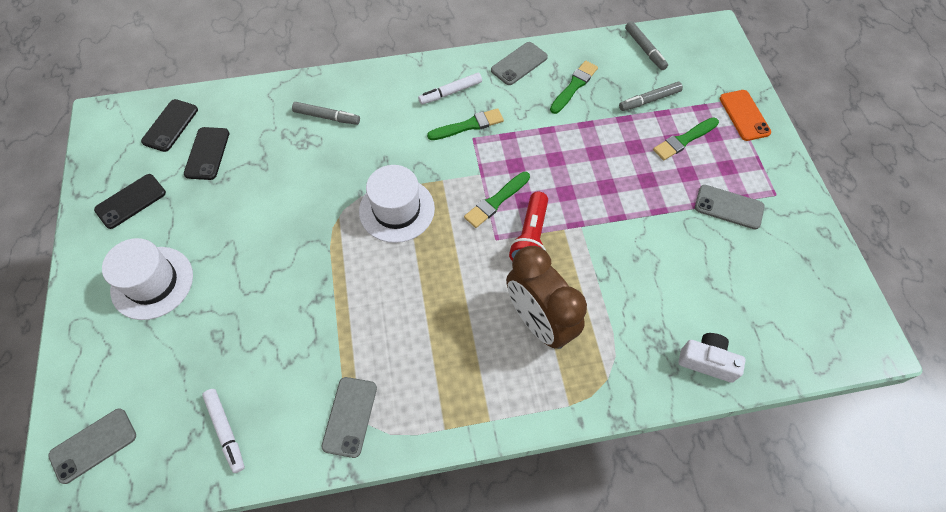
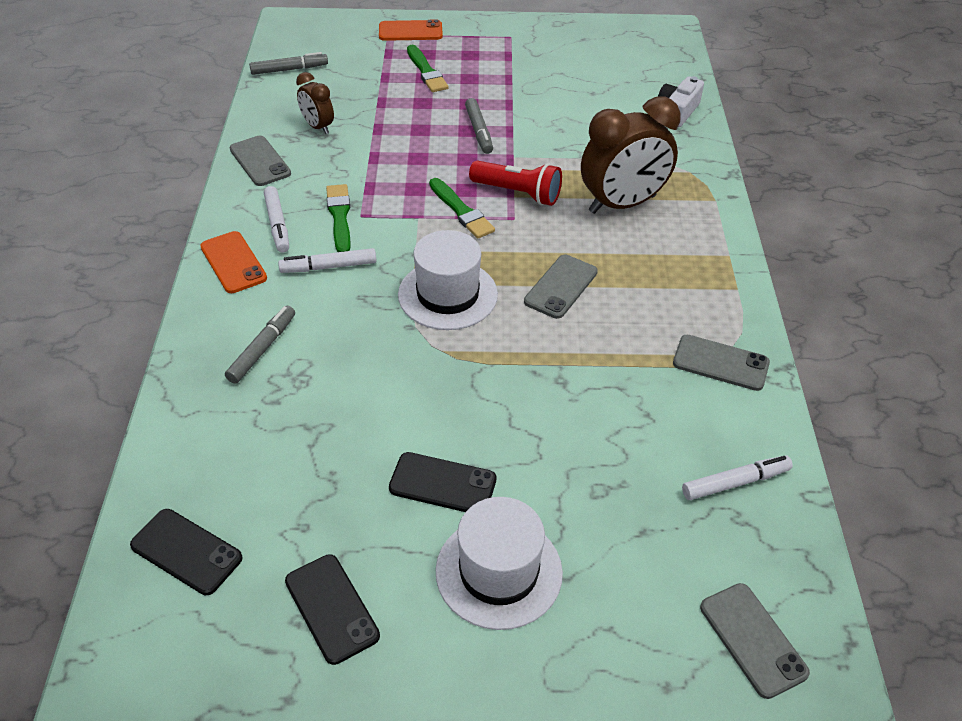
camera: 80 degrees left, 15 degrees down
(207, 153) = (271, 498): black phone -> black phone (442, 484)
(405, 80) = (233, 262): none -> orange phone
(412, 132) = (329, 267): none -> white marker
(574, 86) = (318, 127): green brush -> brown clock
(649, 100) = (364, 81): grey marker -> grey marker (479, 131)
(729, 207) = (517, 64): grey phone -> grey phone (561, 287)

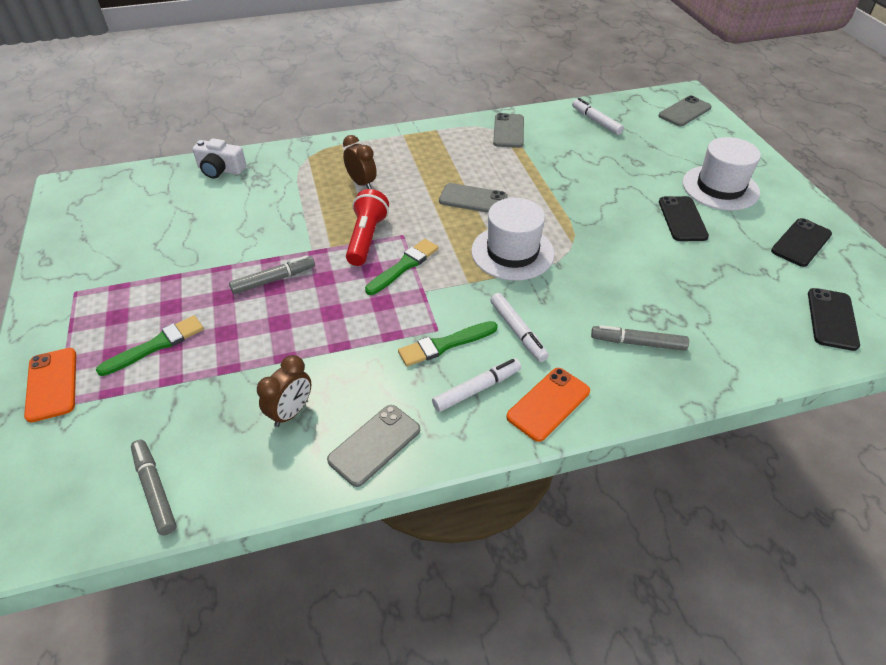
camera: 105 degrees left, 0 degrees up
(622, 204) = (361, 183): brown clock -> brown clock, size x0.52

